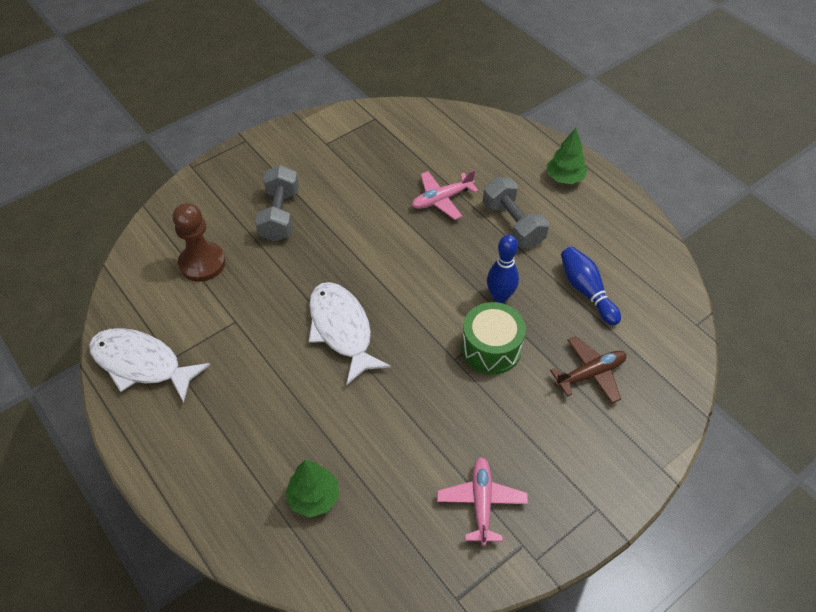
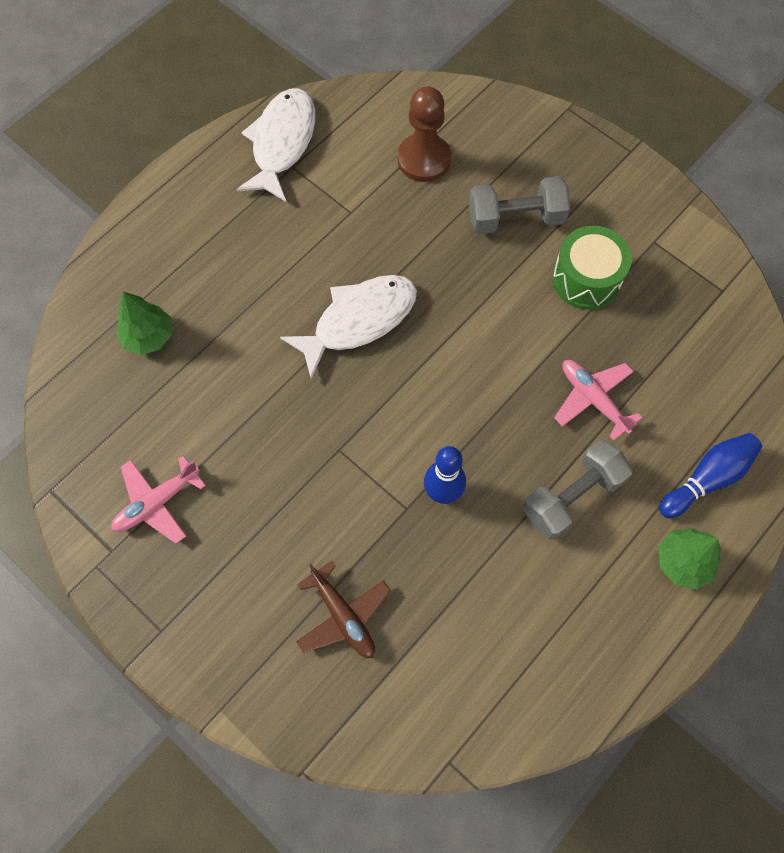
camera: 80 degrees right, 15 degrees up
(481, 502) = (157, 502): pink plane -> pink plane turned 150 degrees clockwise
(491, 348) = (361, 490): green drum -> green drum (586, 279)
(586, 291) = (475, 604): blue bowling pin -> blue bowling pin (707, 478)

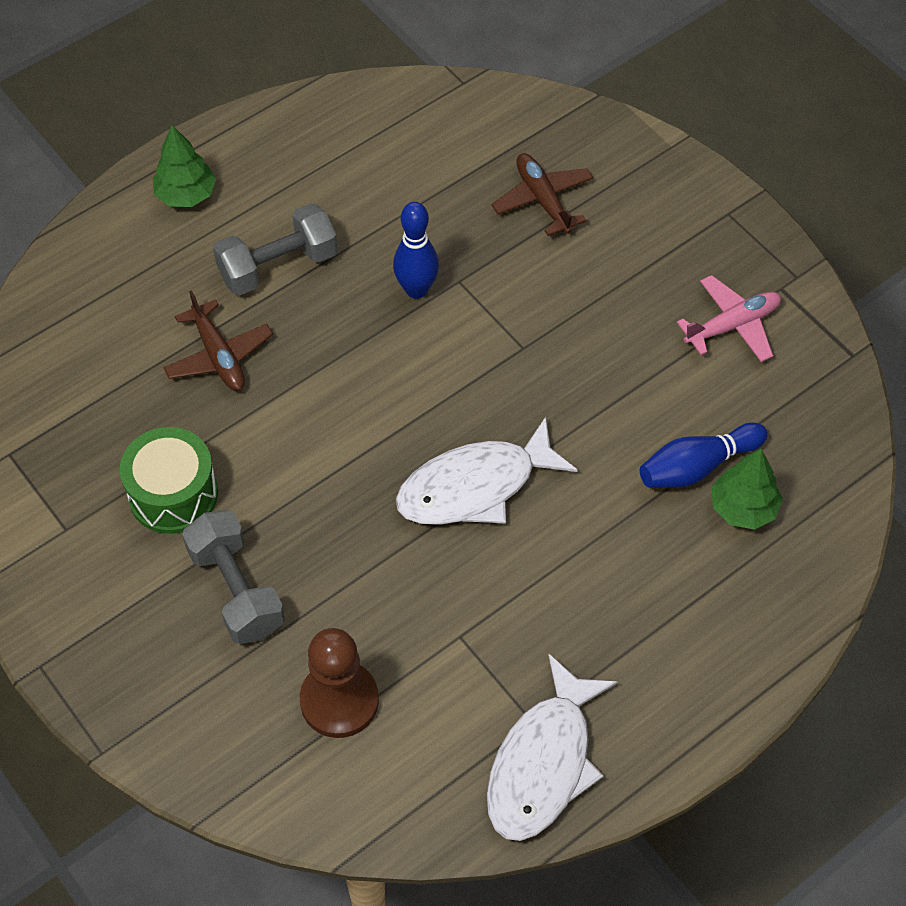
camera: 170 degrees left, 10 degrees down
(515, 218) = (236, 590): grey dumbbell -> grey dumbbell turned 60 degrees clockwise
(593, 399) = (219, 356): pink plane -> brown plane
(707, 478) = (126, 261): blue bowling pin -> blue bowling pin (697, 466)

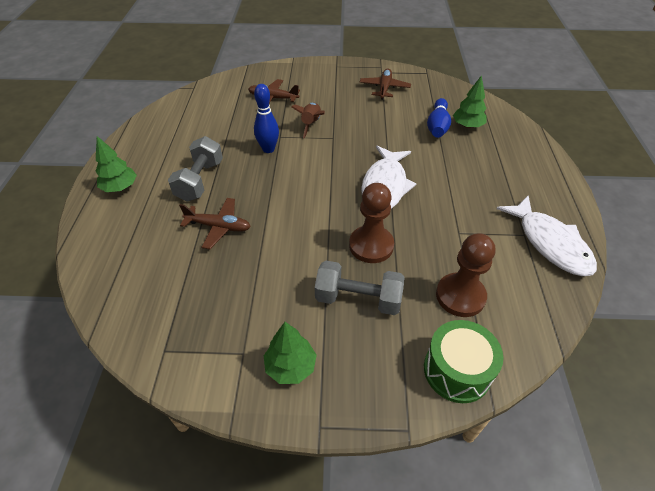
camera: 50 degrees left, 10 degrees down
(86, 587) = (290, 366): none -> green tree
(173, 494) = (274, 291): green drum -> green drum (457, 370)
(339, 546) = (371, 245): none -> brown pawn
(527, 296) = (311, 124): none -> brown rocket
(732, 325) = (384, 88): pink plane -> brown plane

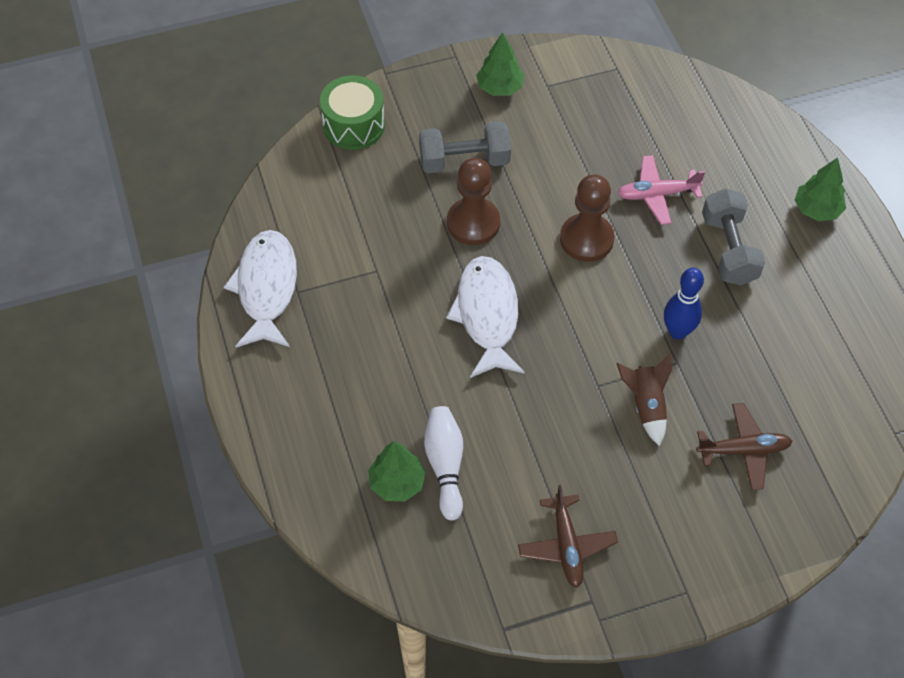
camera: 160 degrees right, 10 degrees up
(219, 227) = (657, 194): brown plane -> pink plane
(437, 126) = (445, 465): blue bowling pin -> white bowling pin
(460, 296) = (362, 193): brown pawn -> brown pawn (586, 239)
(550, 243) = (266, 288): white fish -> white fish turned 45 degrees clockwise

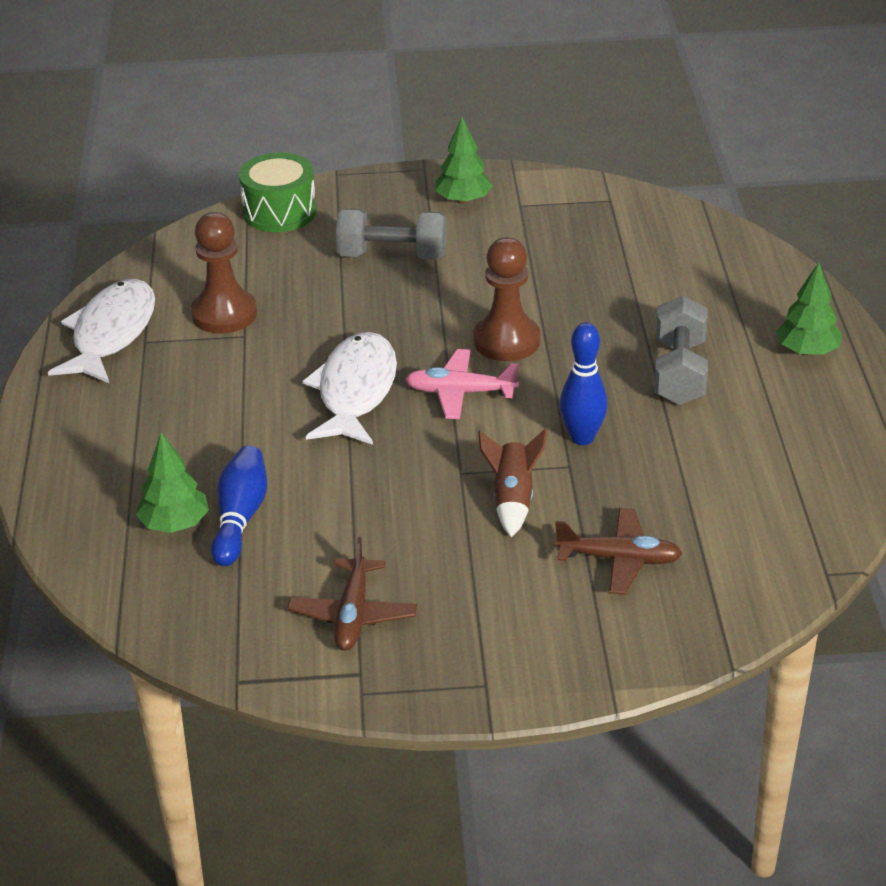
camera: 15 degrees right, 20 degrees down
(445, 465) = (240, 517): white bowling pin -> blue bowling pin
(473, 223) = (377, 310): brown pawn -> brown pawn (224, 314)
(657, 194) = (611, 313): pink plane -> pink plane (460, 393)

